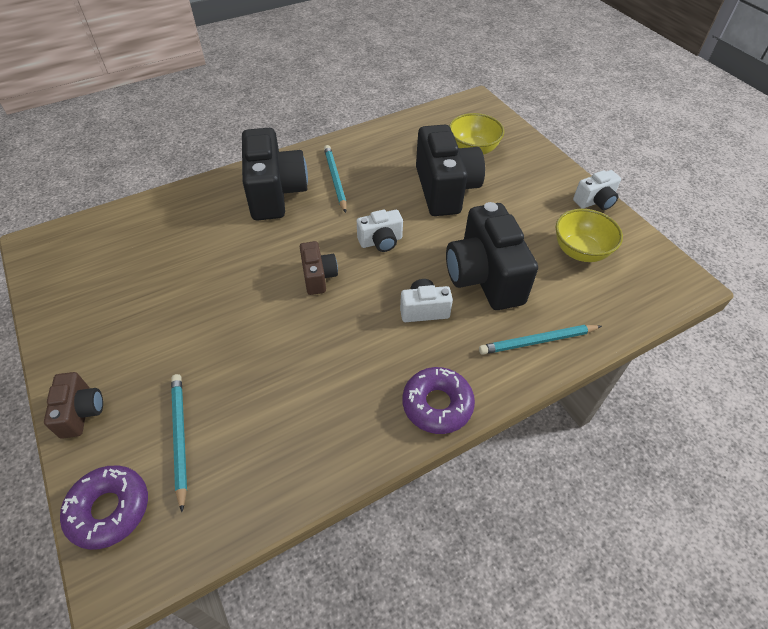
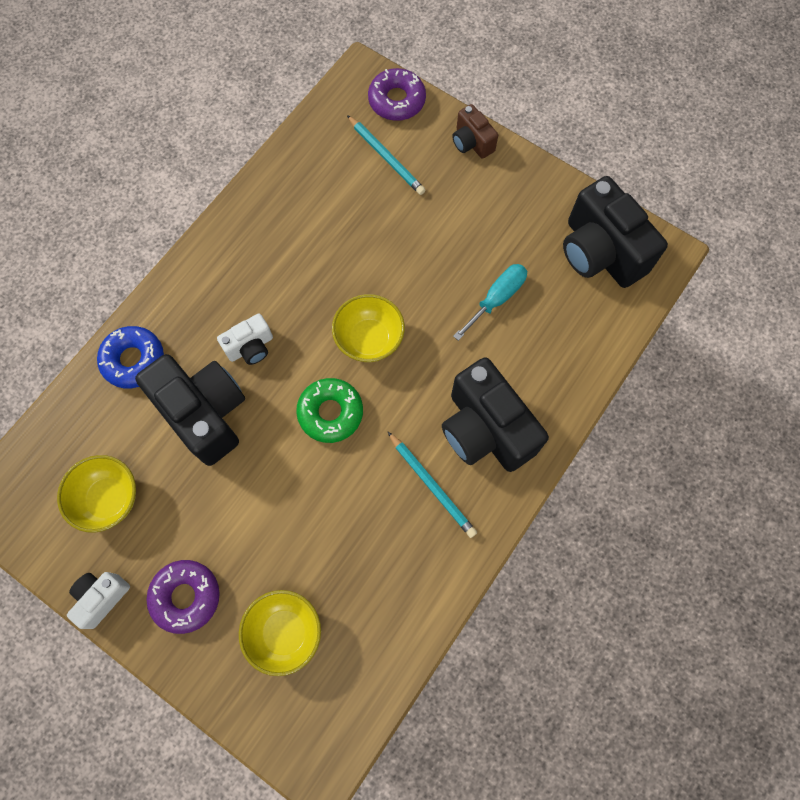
camera: 155 degrees right, 20 degrees up
(194, 265) = (496, 299): none -> turquoise screwdriver
(318, 277) = (369, 339): brown camera -> yellow bowl
(381, 241) = (330, 412): white camera -> green donut
(437, 404) = (204, 262): purple donut -> purple donut (186, 596)
(445, 189) = (293, 531): black camera -> black camera (600, 252)
(538, 341) = (133, 360): turquoise pencil -> blue donut

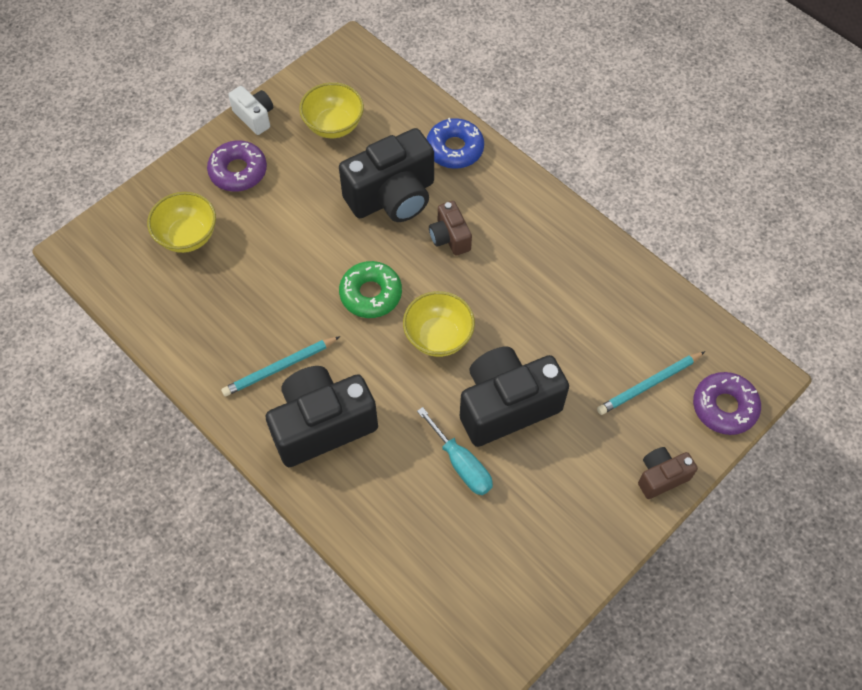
camera: 100 degrees right, 10 degrees down
(250, 347) = (449, 237): white camera -> brown camera
(600, 252) = (500, 588): black camera -> black camera (506, 406)

